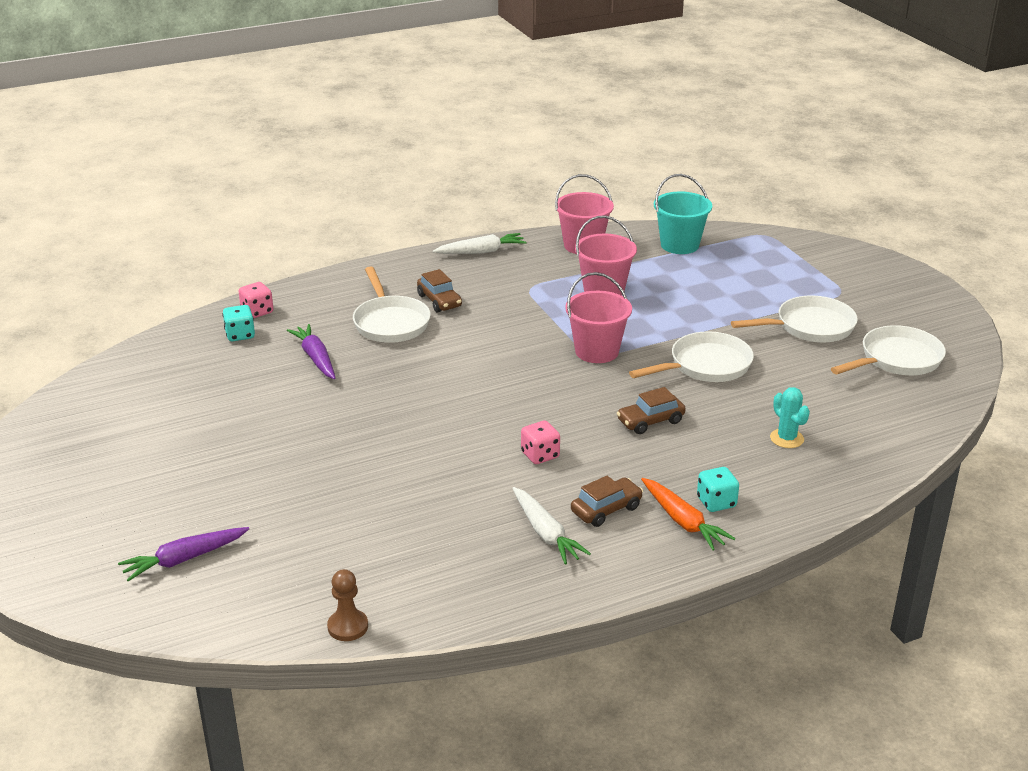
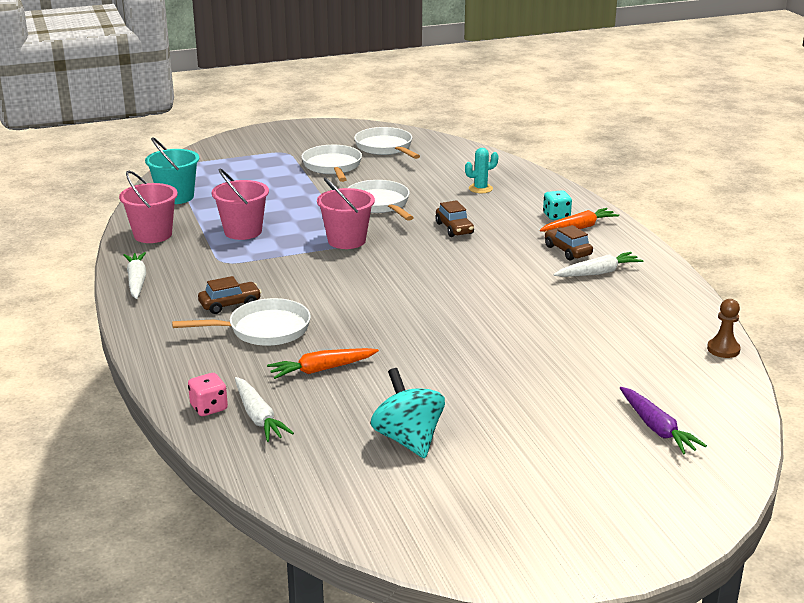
camera: 85 degrees left, 5 degrees down
(192, 410) = (408, 439): none -> turquoise spinning top
(240, 335) = (258, 417): turquoise dice -> white carrot
(316, 358) = (322, 369): purple carrot -> orange carrot
(540, 455) = (498, 270): pink dice -> none

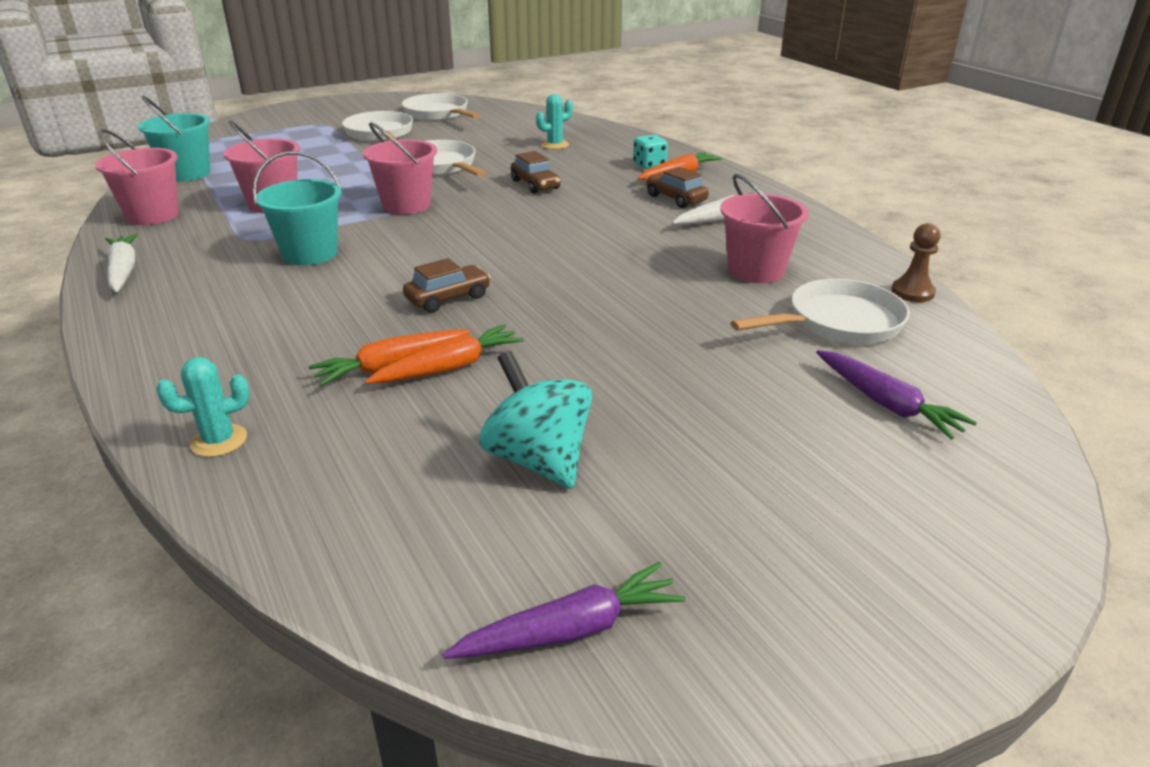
camera: 10 degrees left, 5 degrees up
(209, 408) = (219, 441): pink dice -> turquoise cactus
(230, 304) = (255, 290): brown car -> brown car (448, 298)
(258, 417) = (299, 447): white carrot -> none
(264, 330) = (303, 318): white pan -> white pan (838, 323)
(270, 278) = (310, 253): none -> turquoise bucket
(360, 374) = (449, 367): none -> orange carrot
(405, 531) = (570, 630): none -> purple carrot
(607, 321) = (755, 270): none -> pink bucket

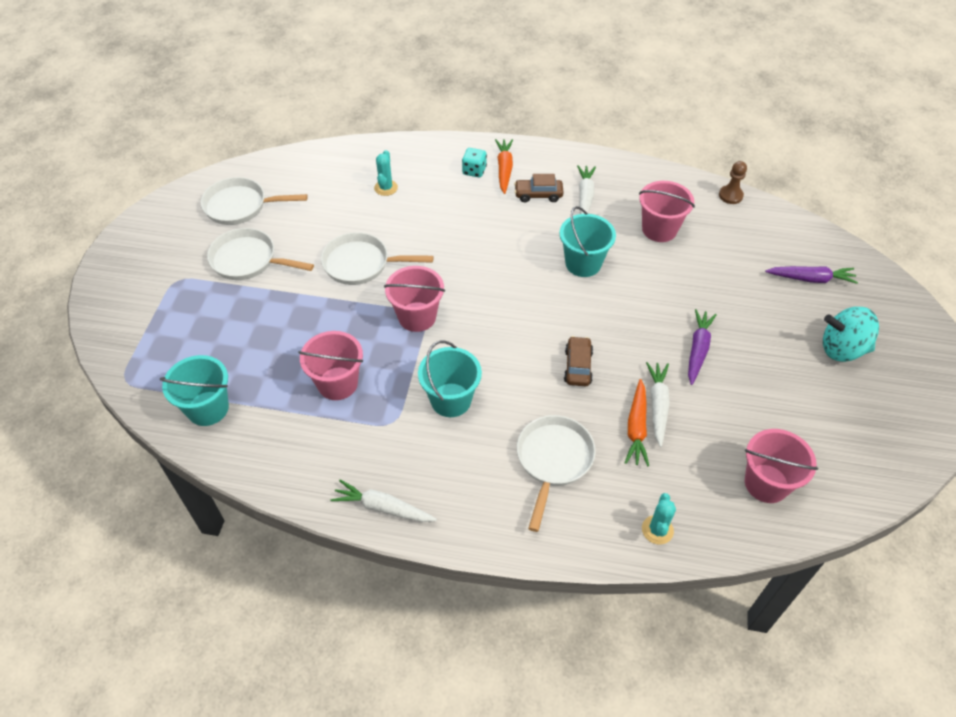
camera: 50 degrees left, 20 degrees up
(153, 215) = (285, 459): pink bucket -> pink bucket (766, 483)
(449, 367) = (657, 406): orange carrot -> white carrot
(535, 185) = (449, 239): brown car -> none
(538, 459) = (765, 417): turquoise spinning top -> turquoise spinning top (842, 349)
(570, 630) = (878, 469): purple carrot -> purple carrot (698, 350)
(616, 250) = (583, 263): none -> turquoise bucket
(838, 323) = (735, 241): white pan -> white pan (553, 460)

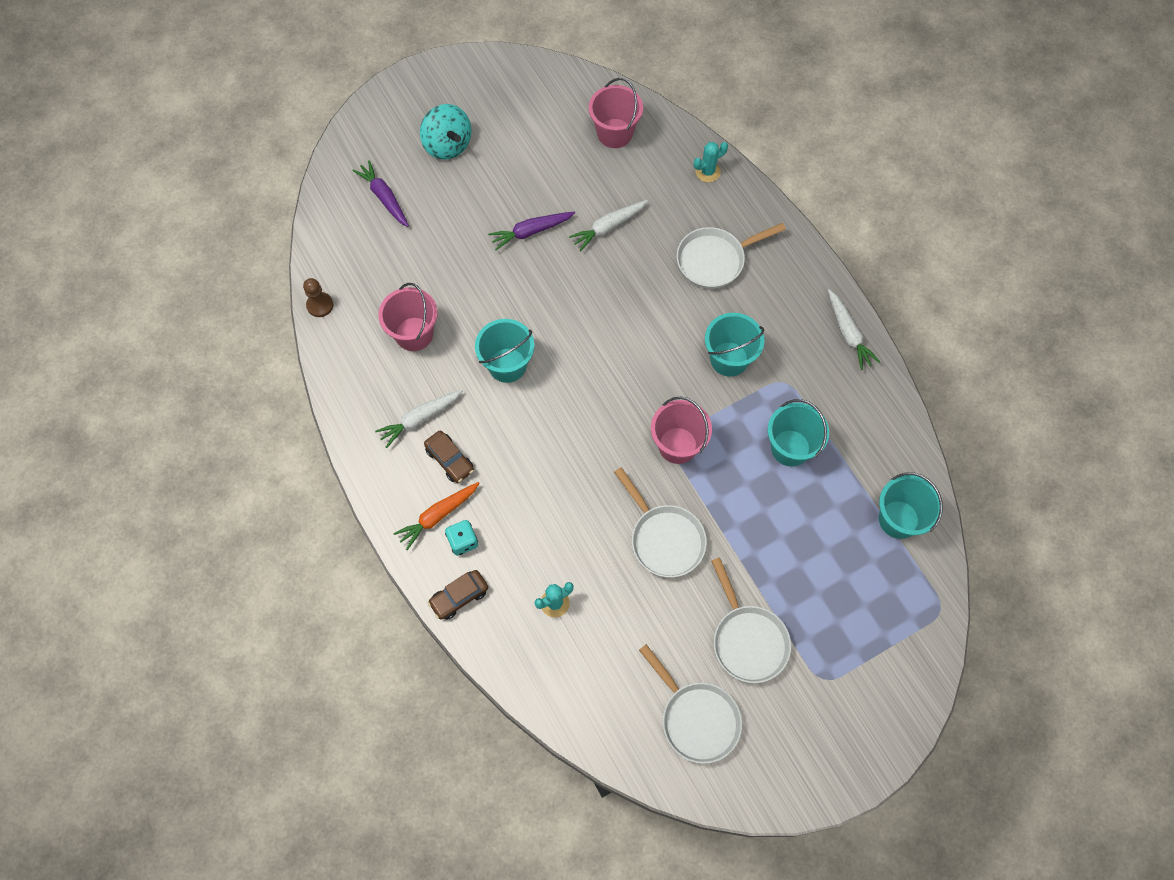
camera: 130 degrees left, 15 degrees up
(337, 383) = (790, 448): pink bucket -> turquoise bucket
(578, 366) = (620, 298): brown car -> brown car (459, 597)
(636, 427) = (639, 228): orange carrot -> none

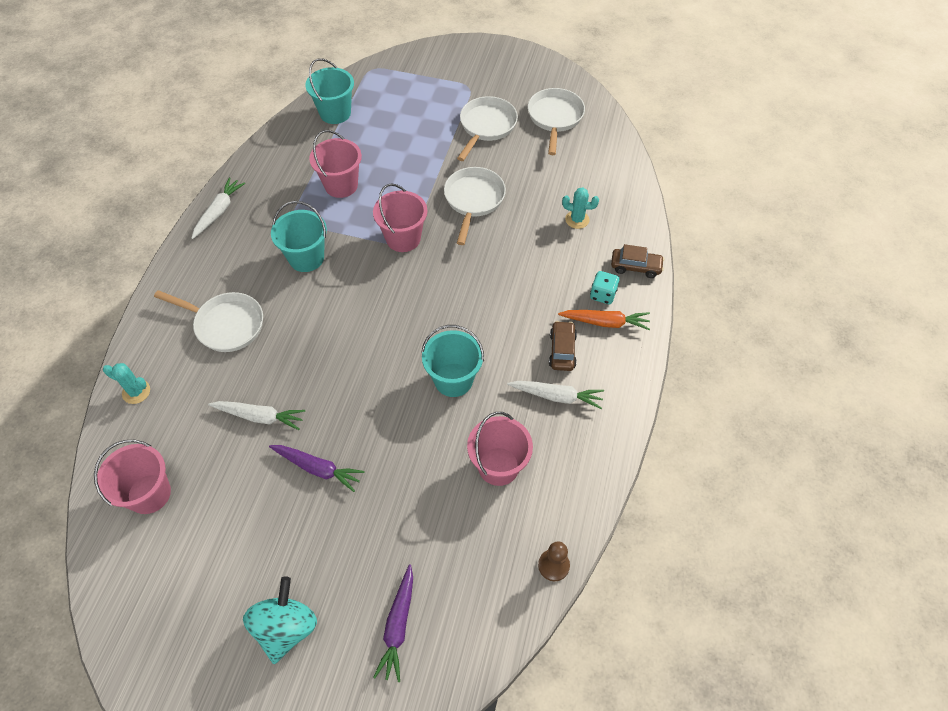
camera: 135 degrees left, 10 degrees down
(790, 448) = (341, 185): turquoise bucket -> pink bucket

